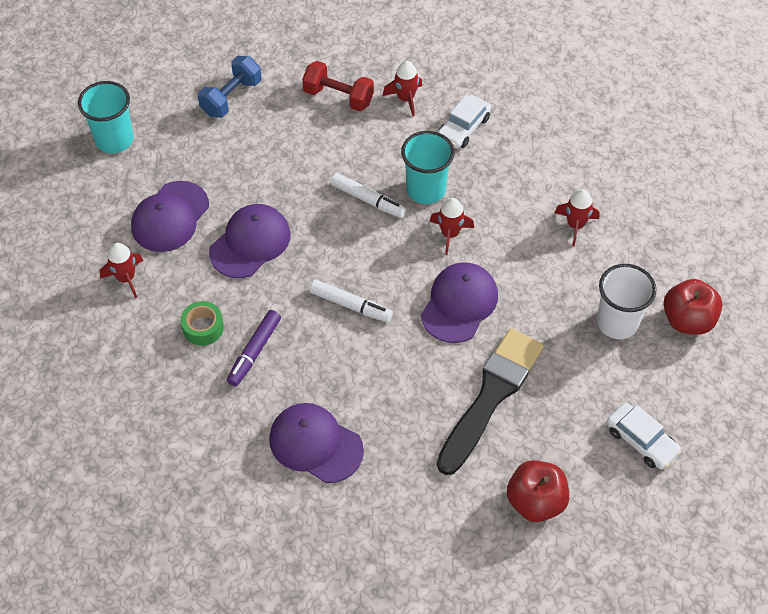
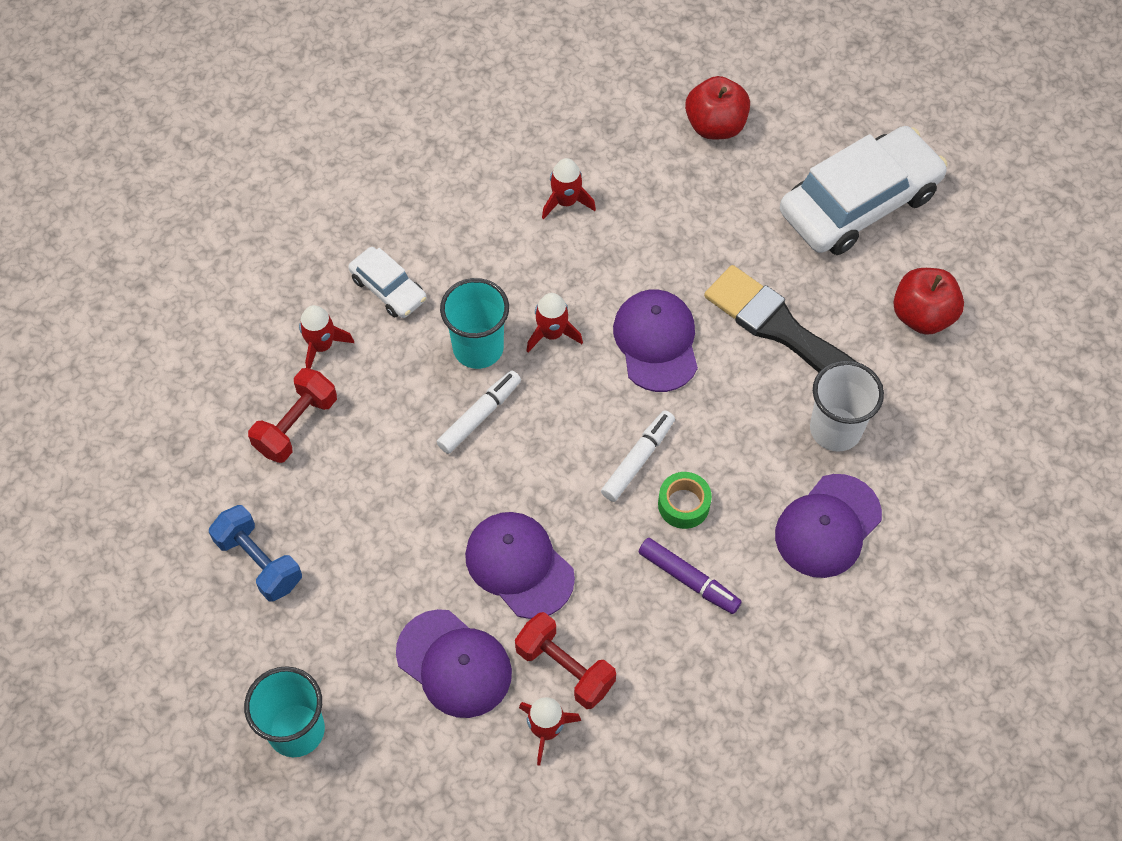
camera: 80 degrees left, 5 degrees up
(174, 282) = (565, 668): none -> red dumbbell
(203, 328) = (643, 638): green tape -> green tape (683, 504)
(459, 304) = (656, 342): purple cap -> purple cap turned 45 degrees clockwise
(617, 322) = (708, 191): white cup -> white cup (835, 429)
(641, 440) = (859, 203): white car -> white car, size x2.04

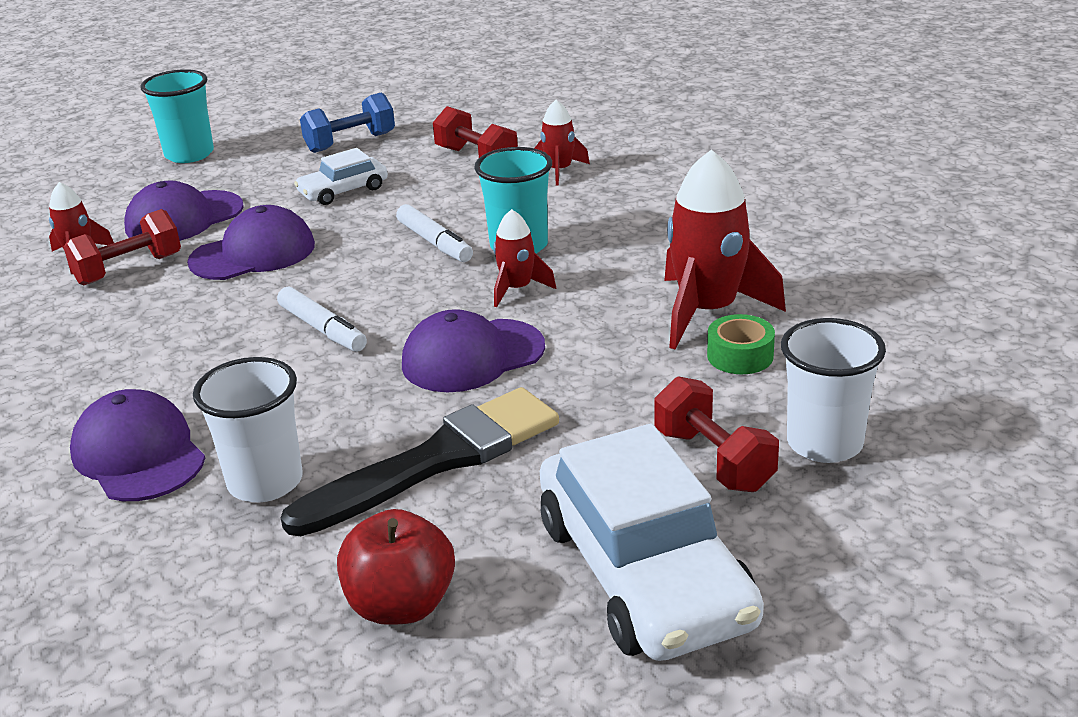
camera: 105 degrees right, 30 degrees down
(388, 289) = (615, 203): white car -> white car (343, 191)
(566, 202) = (707, 311): red rocket -> red rocket, size x1.88
(656, 342) = (472, 356): purple cap -> purple cap turned 150 degrees clockwise
(683, 504) = (246, 353): green tape -> green tape (740, 356)
(688, 579) = (157, 347): purple marker -> none
(715, 126) = (824, 443): red apple -> white cup
(747, 180) = (713, 460): none -> red dumbbell

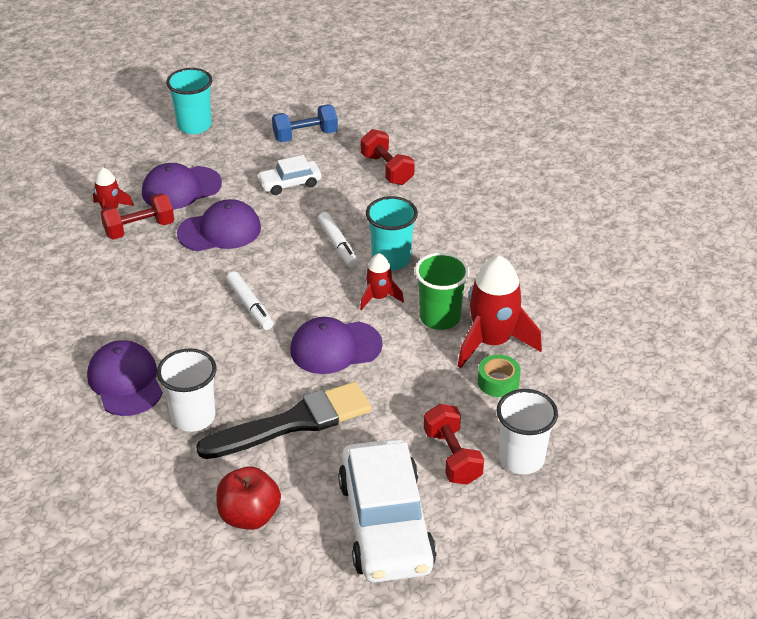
camera: 10 degrees right, 10 degrees up
(559, 171) = (439, 193): red rocket -> none
(617, 297) = (440, 317): none -> green cup

